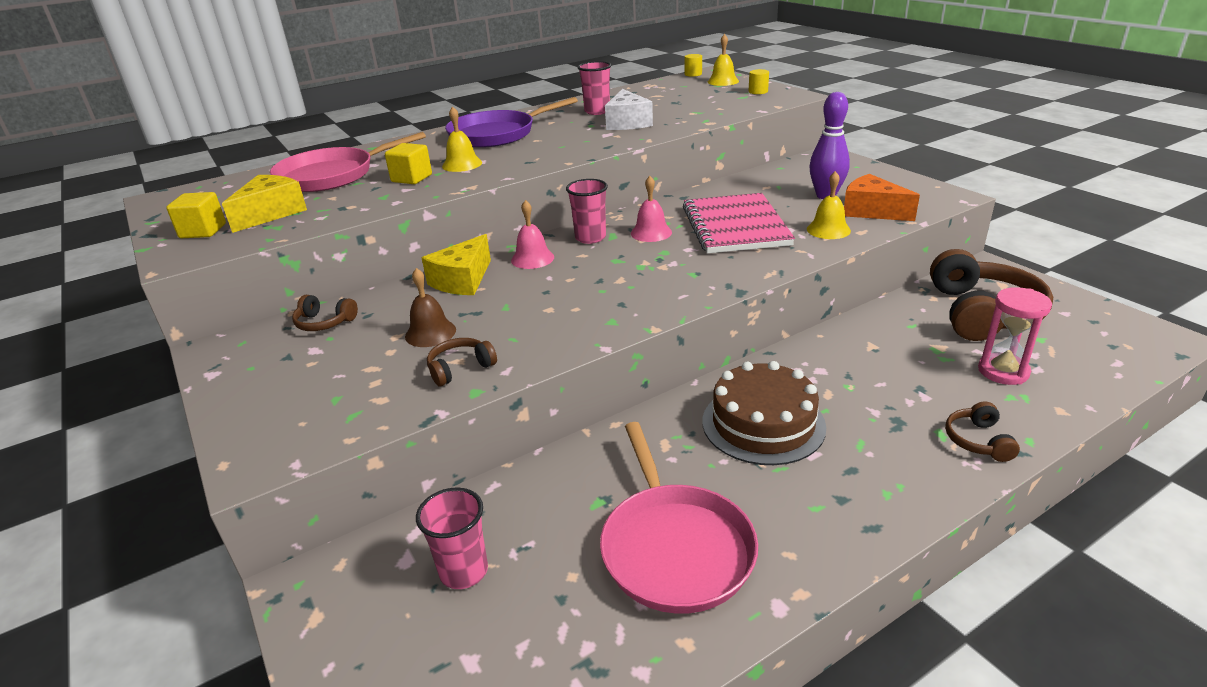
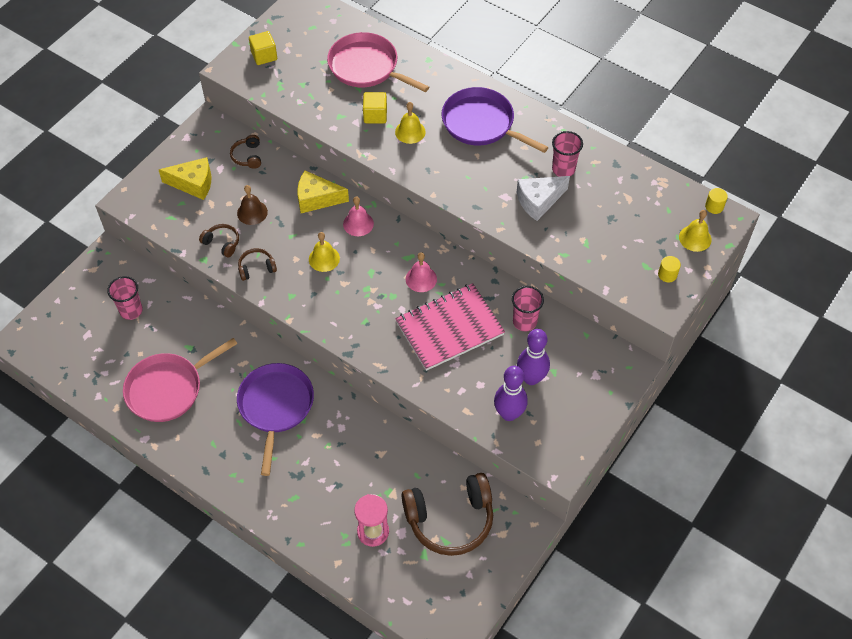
camera: 65 degrees right, 25 degrees up
(271, 213) = (297, 73): yellow cheese -> yellow cheese (193, 184)
(590, 238) = (400, 245): pink cup -> pink cup (524, 322)
(763, 424) = (275, 406): brown cake -> purple pan
(828, 230) = (463, 389): yellow bell -> yellow bell (324, 258)
(871, 211) = (509, 414): orange cheese -> purple bowling pin
(978, 441) = (292, 517): brown headphones -> brown headphones (256, 268)

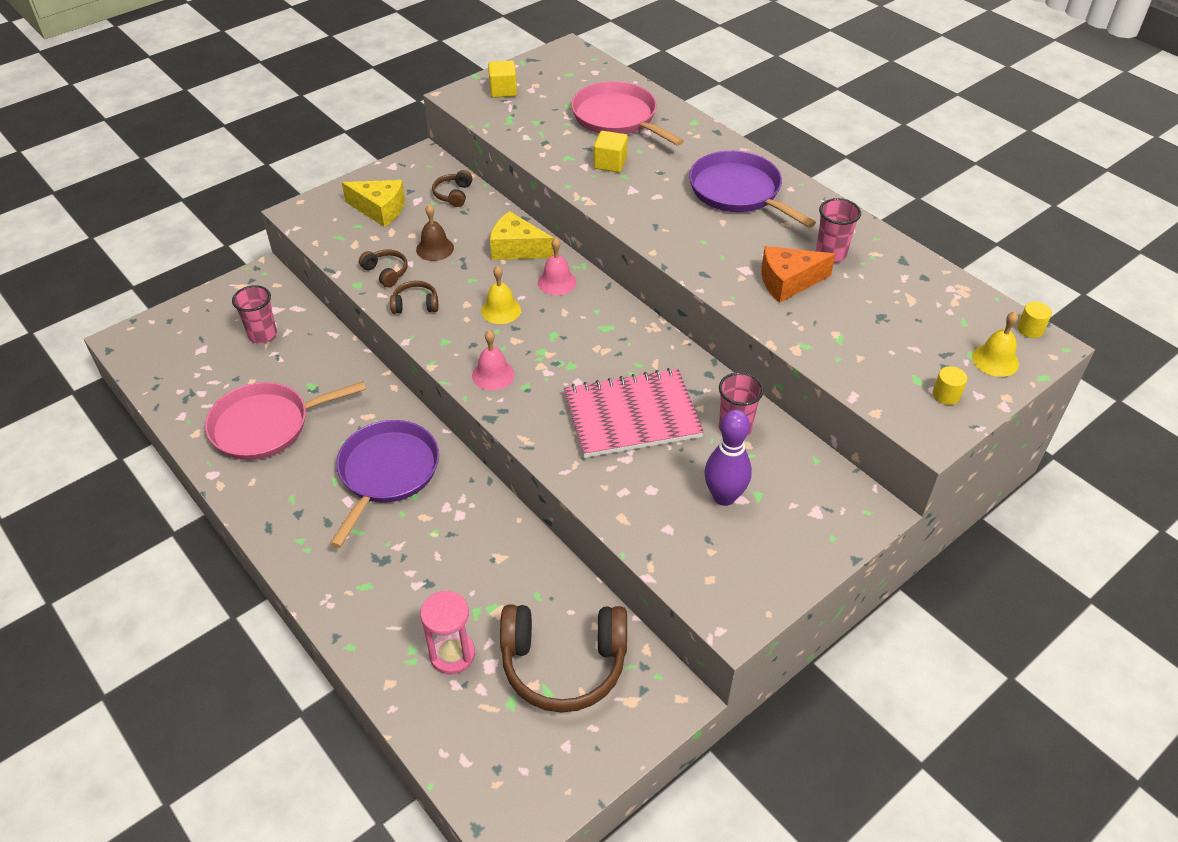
camera: 15 degrees right, 10 degrees down
(410, 131) = (647, 185): yellow bell -> none
(421, 279) = (614, 354): pink bell -> pink bell (493, 375)
(509, 414) = (679, 534): purple bowling pin -> none
(539, 201) = (788, 282): white cheese -> orange cheese

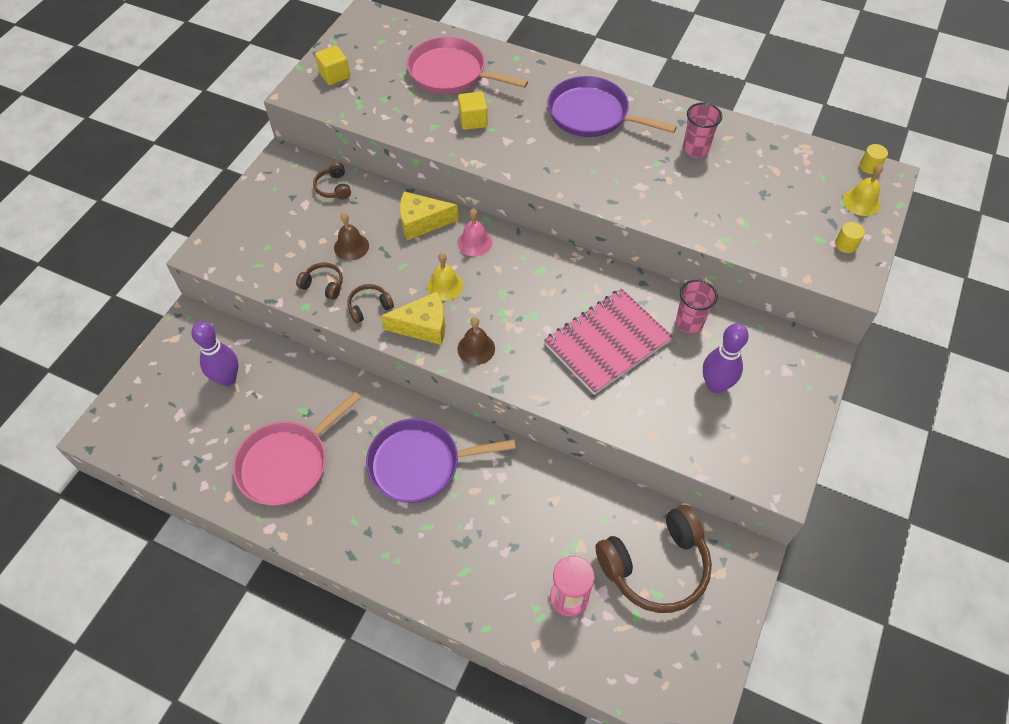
camera: 25 degrees left, 10 degrees up
(262, 335) = (227, 379): pink cup -> purple bowling pin
(380, 209) = (277, 225): yellow cheese -> yellow cheese (423, 326)
(387, 472) = (419, 464): purple pan -> purple pan turned 90 degrees counterclockwise
(493, 375) = (476, 348): pink bell -> brown bell
(788, 282) = (679, 186): orange cheese -> none

